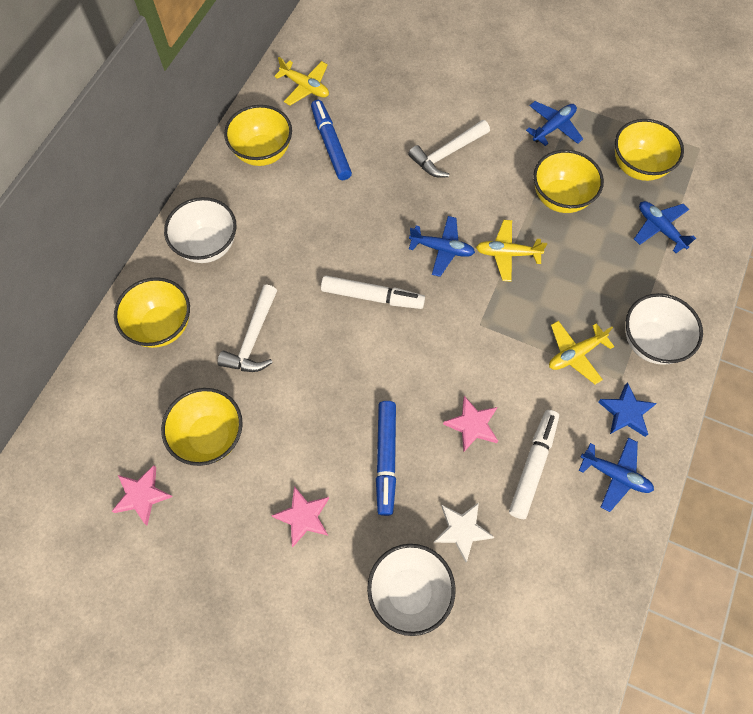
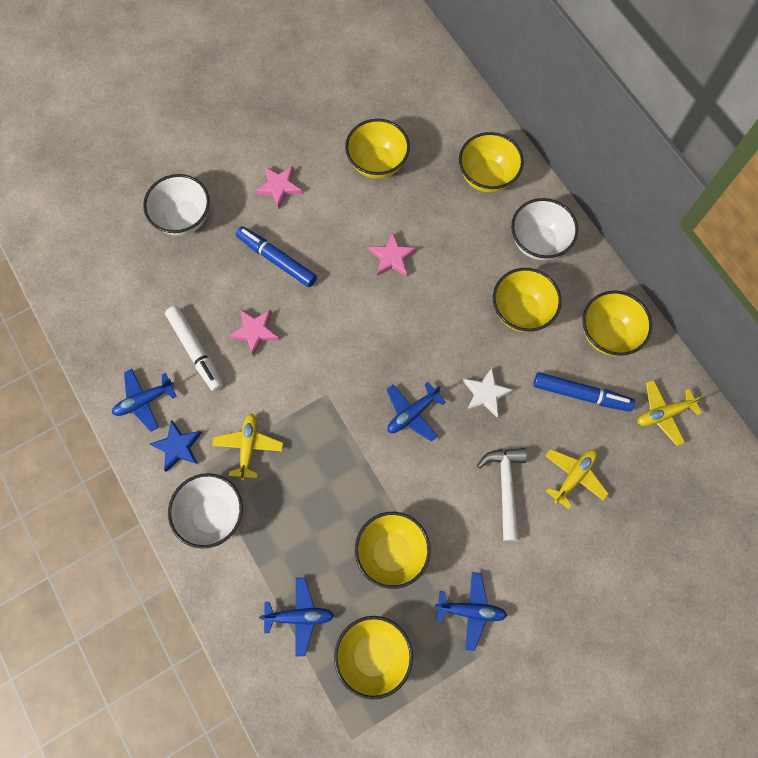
camera: 125 degrees right, 5 degrees up
(142, 495) = (366, 106): pink star -> pink star (392, 257)
(253, 338) = (433, 230): white hammer -> none
(287, 222) = (521, 311): none -> yellow bowl
(372, 296) = (408, 332): white marker -> none
(462, 530) = (193, 274): white star -> white star (486, 394)
(507, 254) = (371, 462): yellow plane -> yellow plane (574, 477)
(553, 127) = (471, 610): blue plane -> blue plane turned 75 degrees counterclockwise

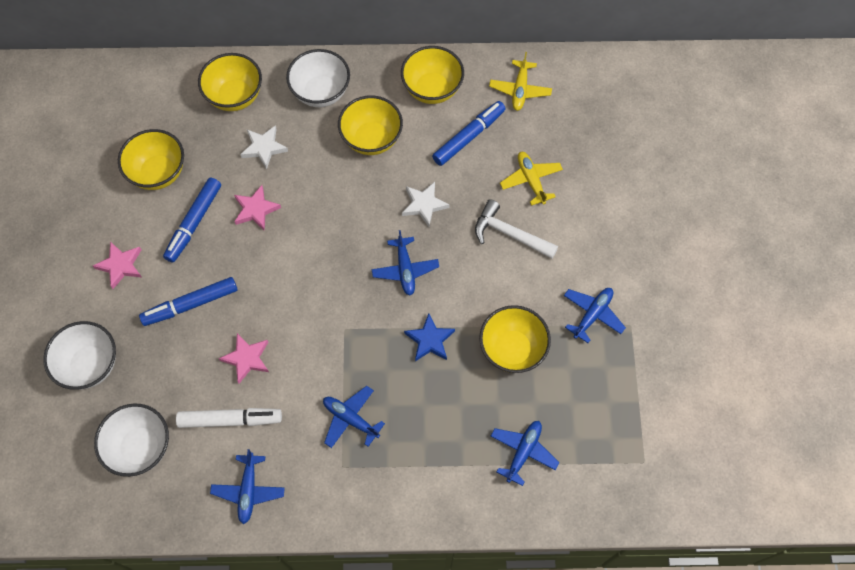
camera: 60 degrees left, 5 degrees down
(178, 447) = (312, 481): blue star -> blue star (430, 340)
(212, 515) = (393, 481): white bowl -> white bowl (141, 447)
(248, 447) = (350, 419): yellow plane -> blue plane
(350, 218) = (194, 223): none -> blue marker
(373, 655) = (587, 409): yellow bowl -> none
(453, 229) = (264, 148): none -> white star

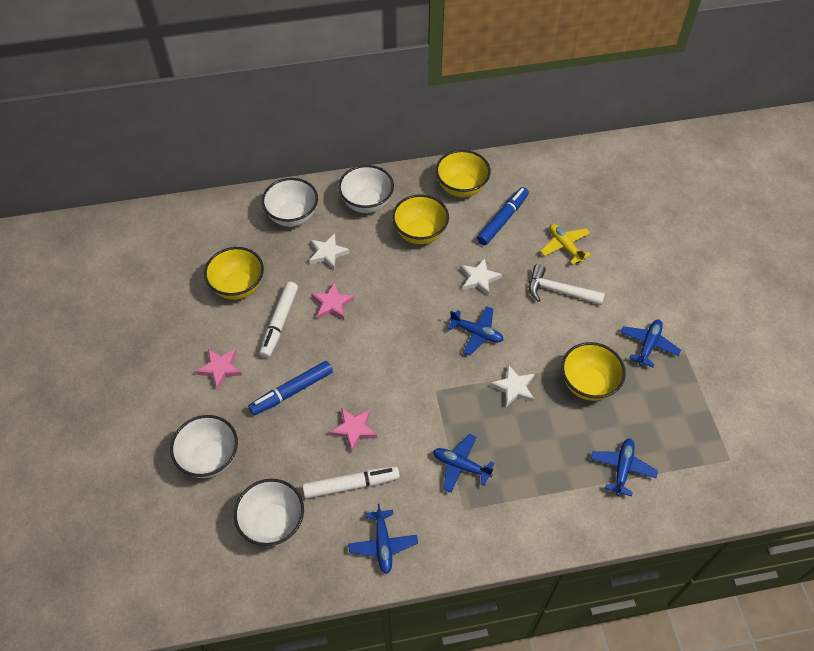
camera: 10 degrees left, 10 degrees down
(194, 223) = (279, 323): blue marker -> white marker
(235, 96) = (292, 216): yellow bowl -> white bowl
(405, 269) = (476, 333): blue plane -> blue plane turned 45 degrees counterclockwise
(430, 340) = (514, 388): blue star -> white star
(520, 90) = (535, 178): yellow plane -> none

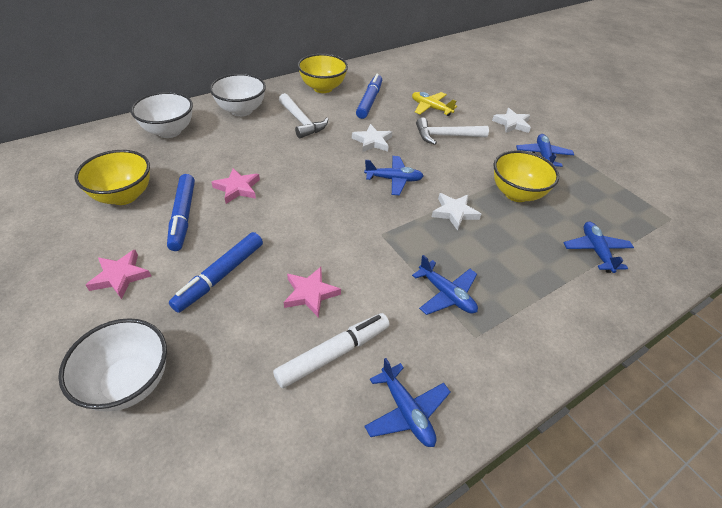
camera: 25 degrees left, 10 degrees down
(273, 523) = (248, 437): white bowl -> none
(279, 323) = (183, 216): white marker -> blue marker
(328, 253) = (217, 151): white star -> white star (512, 124)
(420, 233) = (301, 122): yellow bowl -> white hammer
(461, 466) = (446, 294): blue plane -> blue plane turned 135 degrees counterclockwise

